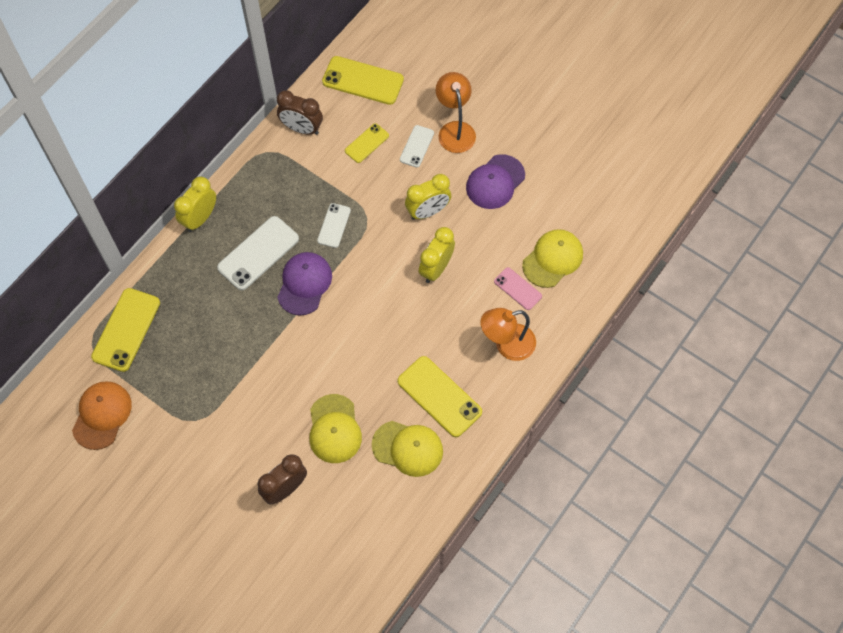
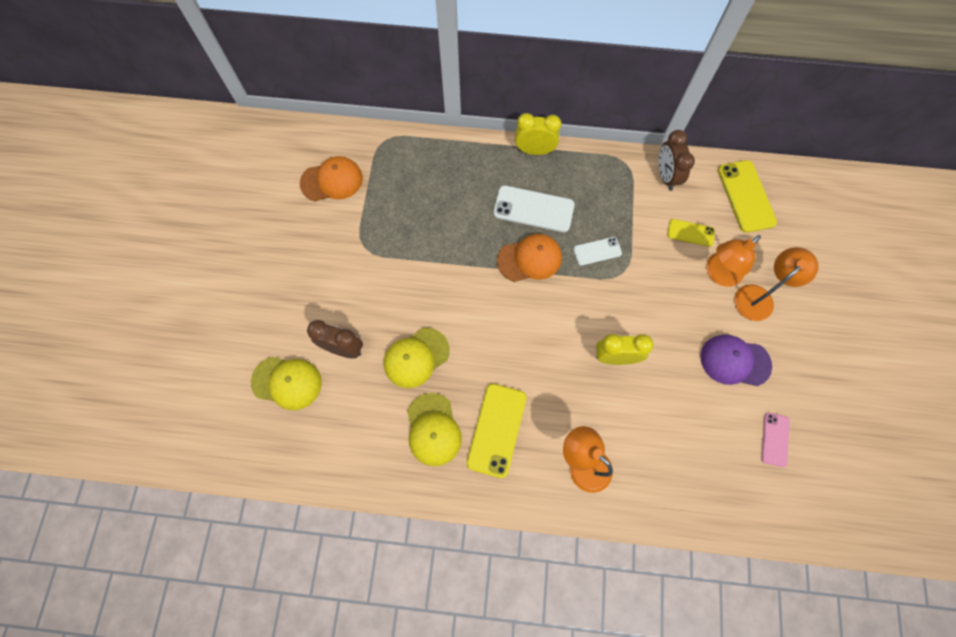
camera: 60 degrees right, 5 degrees up
(126, 330) = (410, 156): yellow phone -> none
(304, 284) = (529, 259): purple cap -> orange cap
(417, 146) = (718, 274): white phone -> orange lamp
(428, 211) = (663, 319): yellow clock -> none
(517, 289) = (644, 442): pink phone -> pink phone (775, 439)
(553, 259) = (696, 458): yellow cap -> yellow cap (287, 382)

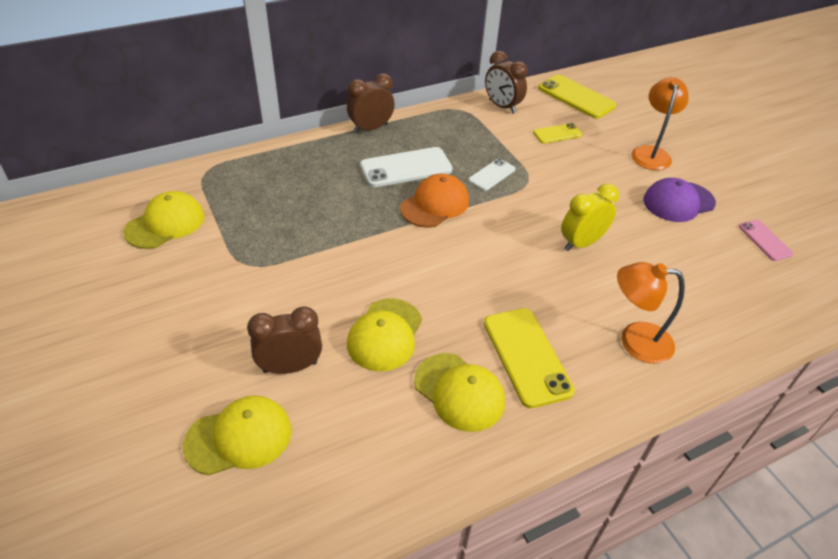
camera: 35 degrees left, 25 degrees down
(332, 181) = (165, 224): orange cap -> yellow cap
(534, 151) = (371, 128): yellow clock -> brown clock
(718, 274) = (606, 151): orange lamp -> none

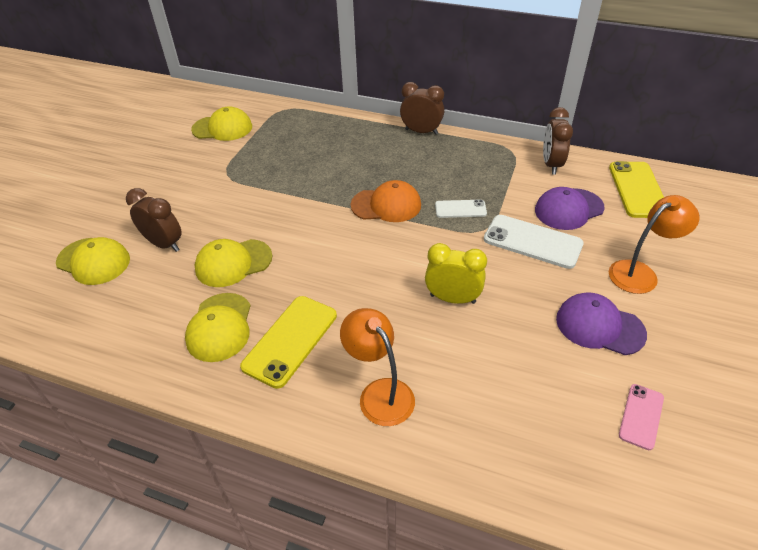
camera: 50 degrees right, 0 degrees up
(406, 168) = (404, 170): white phone -> white phone (532, 242)
(557, 134) = (568, 209): yellow phone -> purple cap

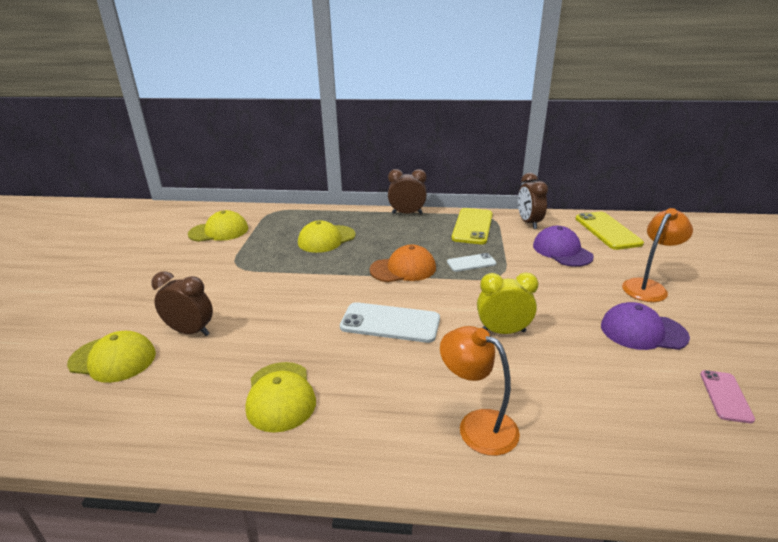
camera: 15 degrees left, 15 degrees down
(233, 263) = (272, 336): yellow cap -> yellow cap (326, 239)
(290, 340) = (362, 395): yellow phone -> yellow phone (472, 226)
(532, 242) = (547, 278): white phone -> white phone (390, 323)
(568, 209) = (562, 251): purple cap -> purple cap turned 105 degrees clockwise

